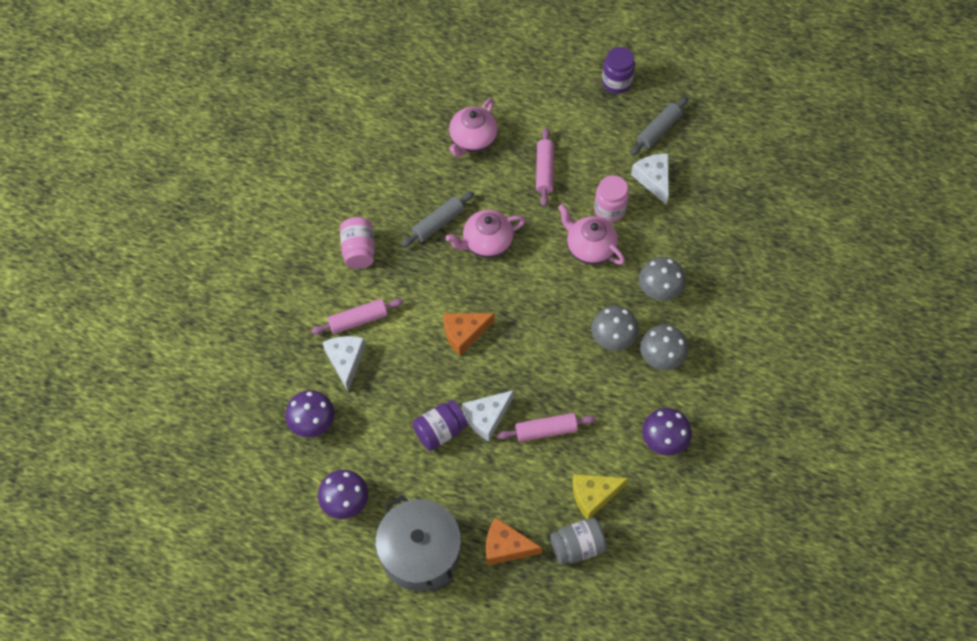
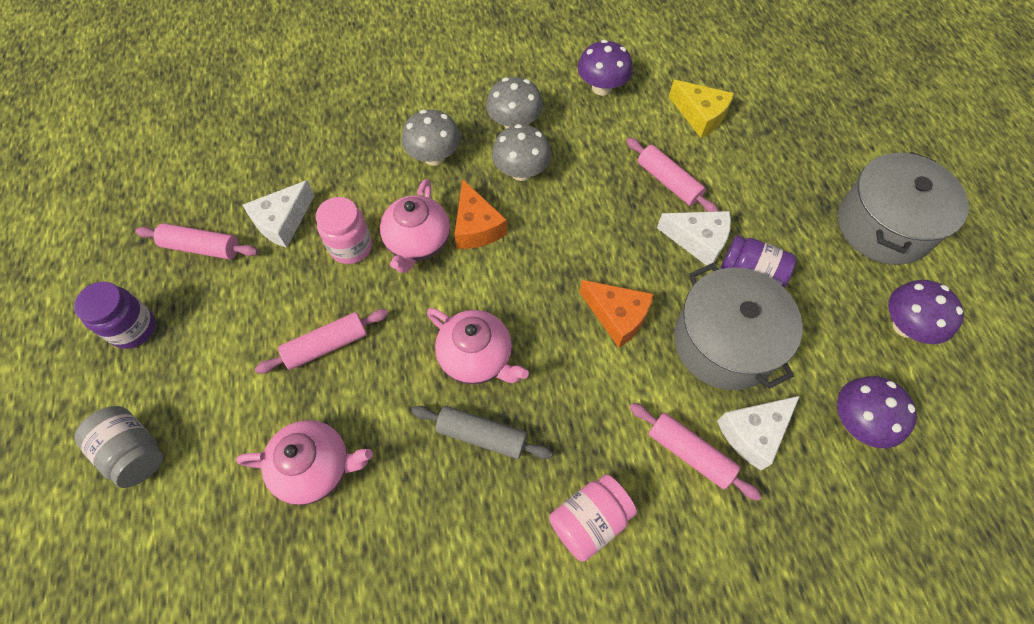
camera: 120 degrees left, 0 degrees up
(407, 383) = (724, 342): none -> grey pot
(506, 547) = (809, 159): orange cheese -> orange cheese (476, 226)
(577, 546) = (757, 107): grey jar -> grey jar (134, 452)
(658, 130) = (202, 247): grey rolling pin -> pink rolling pin

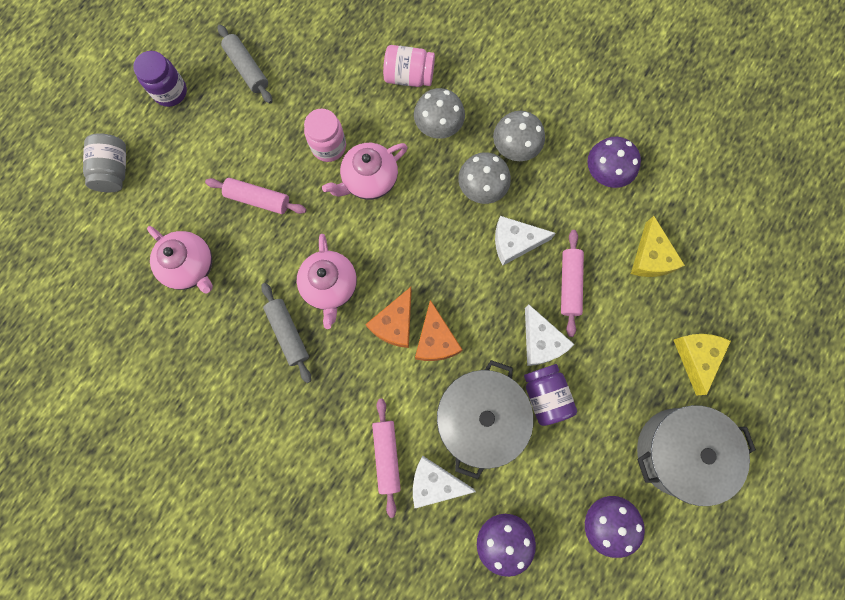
camera: 45 degrees right, 15 degrees up
(202, 247) = (247, 69): pink rolling pin -> grey rolling pin
(283, 221) = (306, 92): white cheese -> white cheese (515, 242)
(476, 226) = (414, 201): orange cheese -> orange cheese (395, 323)
(589, 520) = (295, 434): pink jar -> pink jar (409, 76)
(811, 153) = (696, 357): none -> yellow cheese

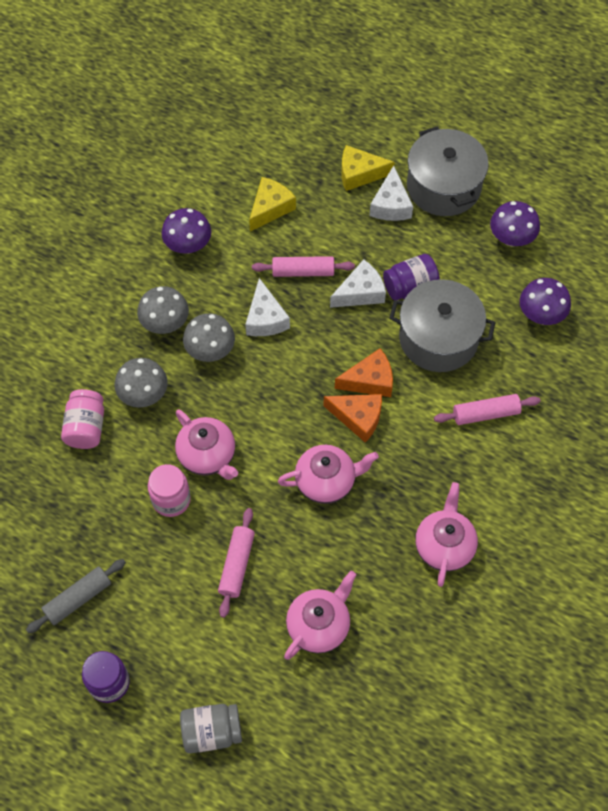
camera: 95 degrees left, 15 degrees down
(249, 392) = (444, 546): none -> pink teapot
(288, 333) = (380, 516): grey rolling pin -> none
(435, 482) = (502, 371): white cheese -> white cheese (391, 205)
(650, 257) = (270, 208): yellow cheese -> yellow cheese turned 45 degrees counterclockwise

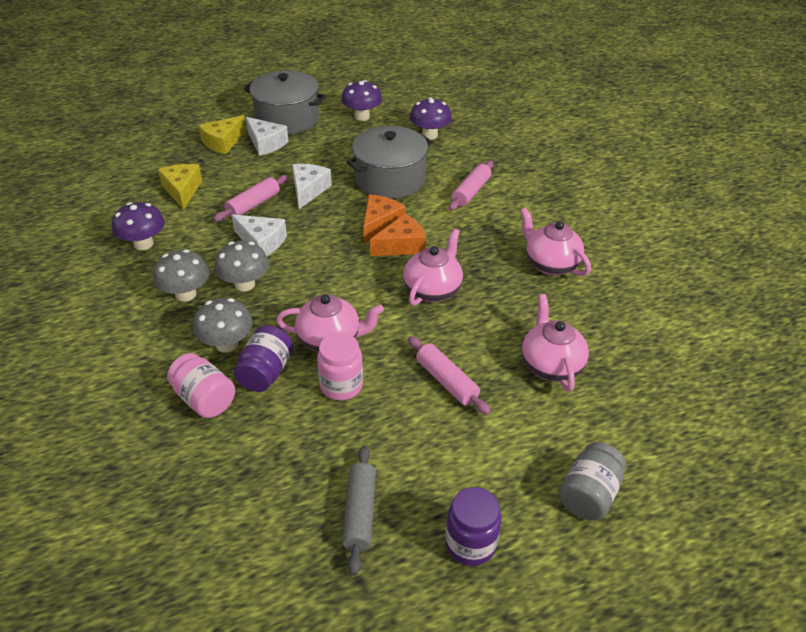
camera: 50 degrees left, 20 degrees down
(410, 287) = (336, 169): purple jar -> purple jar (266, 372)

